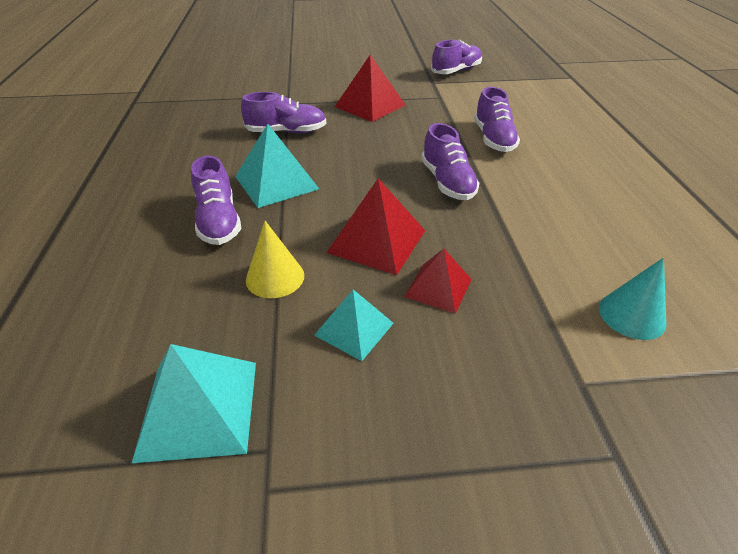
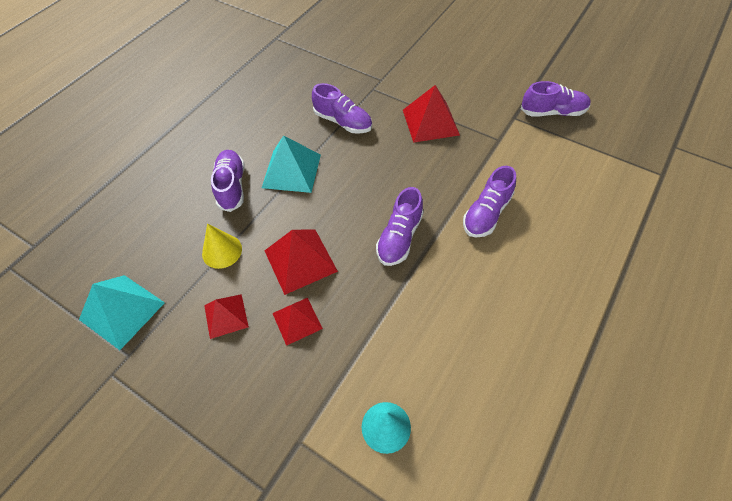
camera: 40 degrees right, 15 degrees up
(219, 221) = (232, 186): purple shoe -> purple shoe turned 150 degrees clockwise
(354, 329) = (226, 316): turquoise pyramid -> red pyramid

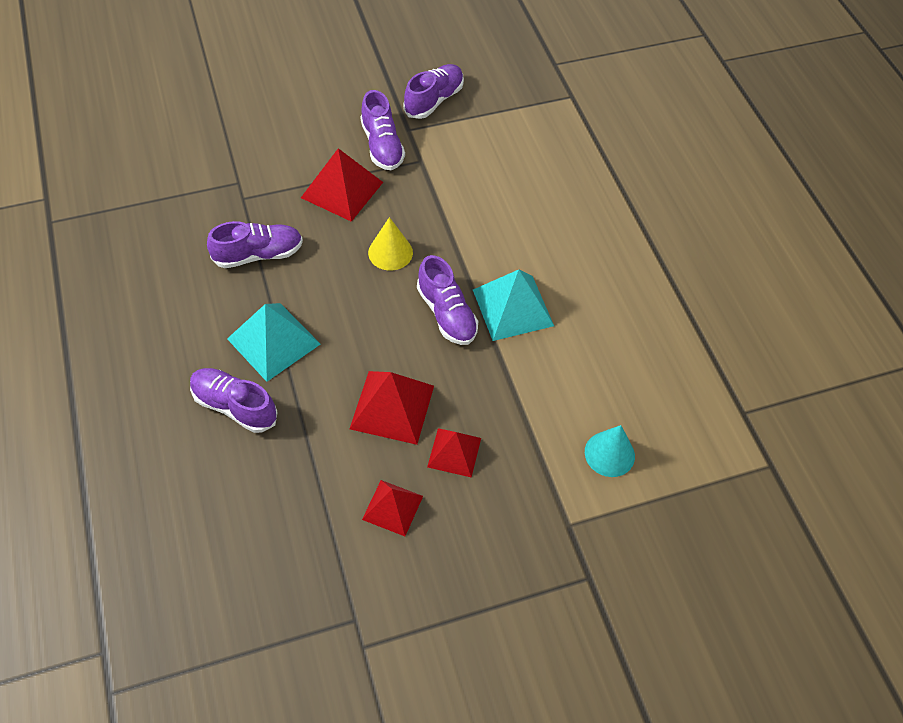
camera: 55 degrees left, 0 degrees up
(122, 310) = (294, 599): turquoise pyramid -> turquoise pyramid (512, 307)
(222, 251) = (311, 466): yellow cone -> yellow cone (390, 252)
(486, 213) = (487, 234): purple shoe -> purple shoe (382, 146)

